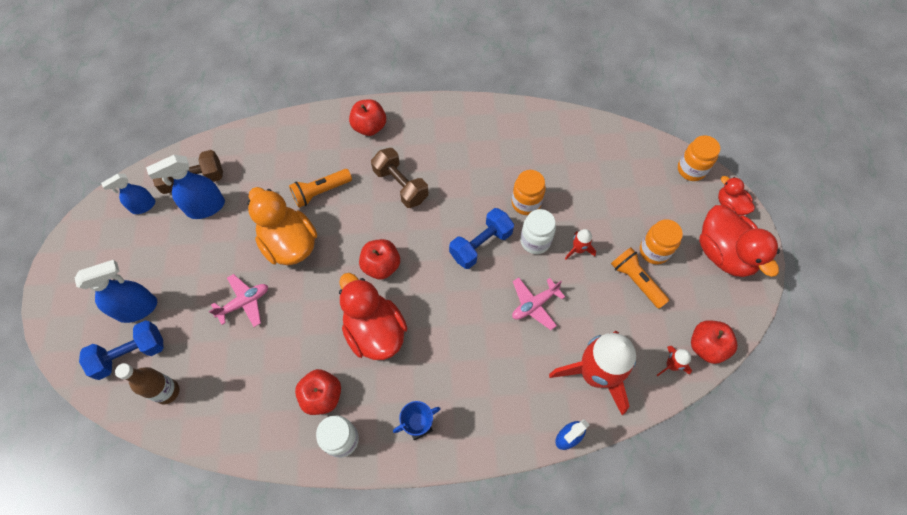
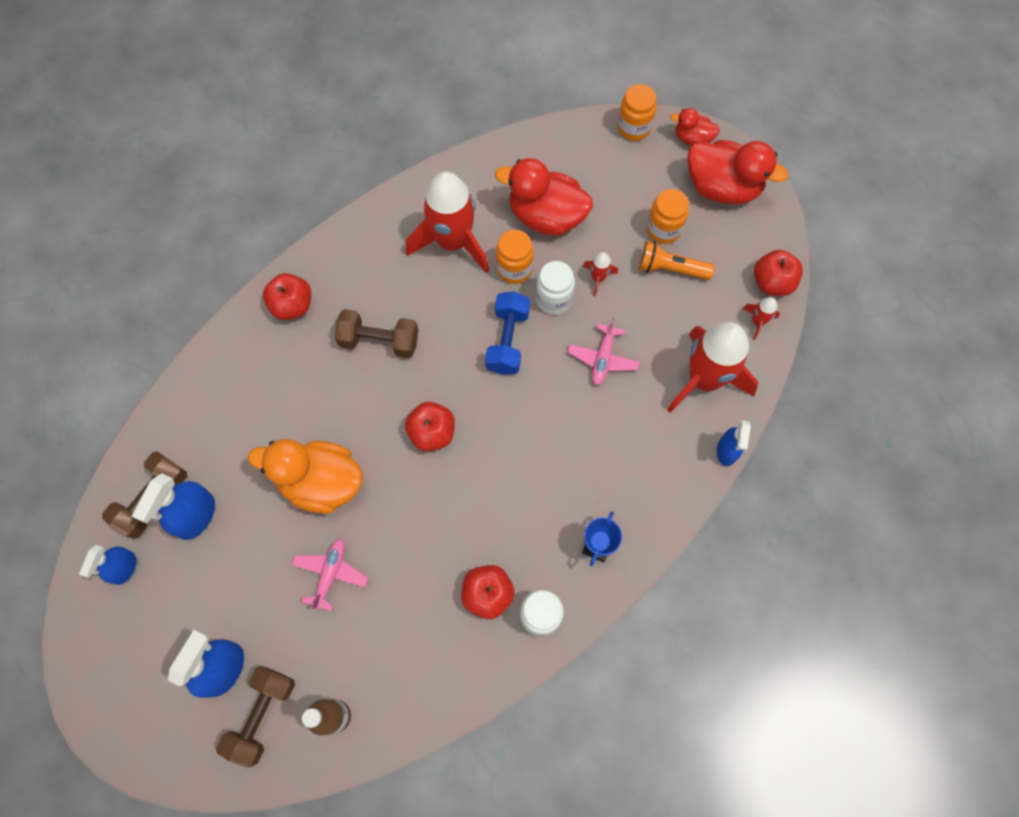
camera: 40 degrees left, 5 degrees up
(130, 354) = (262, 715): blue dumbbell -> brown dumbbell
(320, 192) = (304, 408): orange flashlight -> none
(374, 331) = (482, 497): red duck -> red duck (546, 216)
(501, 158) = (452, 242): none -> red rocket

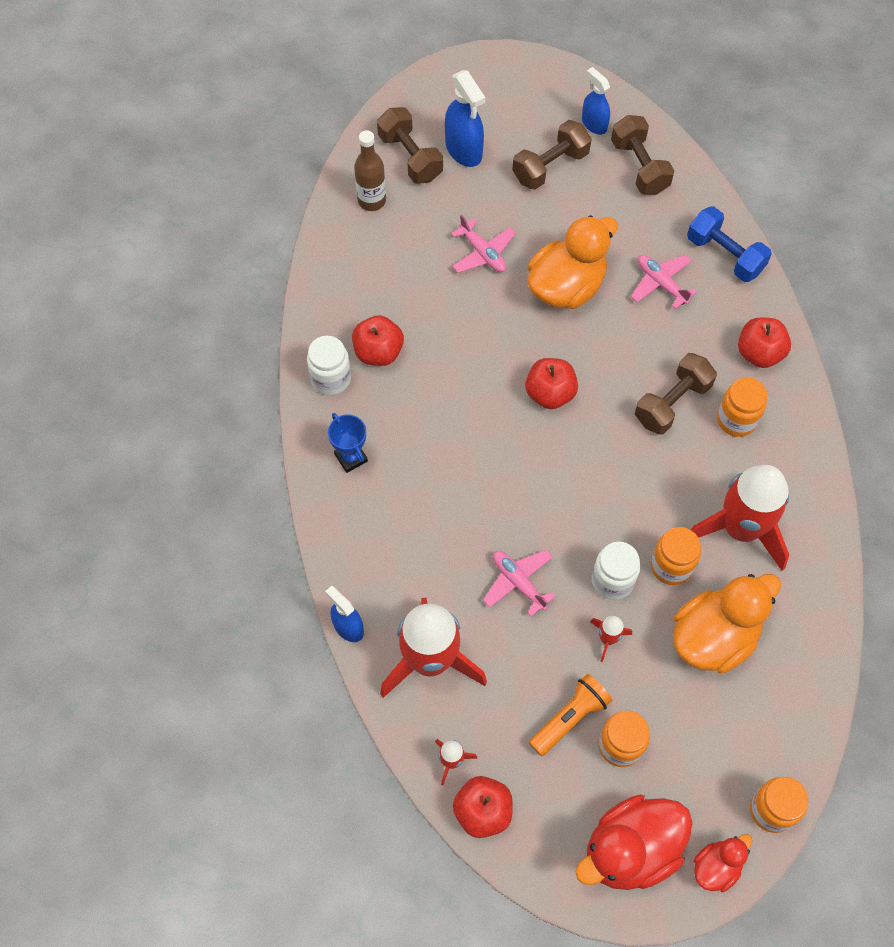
camera: 125 degrees right, 5 degrees down
(196, 516) = (603, 188): blue spray bottle -> none
(197, 576) = (550, 166): none -> brown dumbbell
(270, 411) = (661, 283): none -> pink plane
(364, 290) = (736, 420): none -> orange jar
(507, 340) = (596, 510): blue dumbbell -> blue dumbbell (725, 255)
(546, 216) = (714, 637): red duck -> orange duck

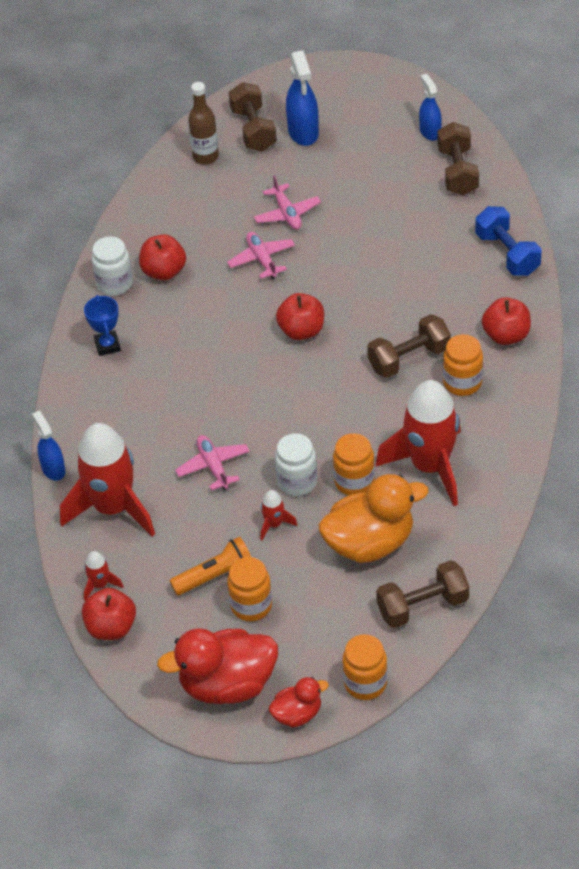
camera: 20 degrees right, 15 degrees down
(550, 166) = (376, 158): brown dumbbell -> brown dumbbell (422, 606)
(566, 286) = (351, 252): orange duck -> none
(661, 283) = (438, 265): pink plane -> pink plane (262, 259)

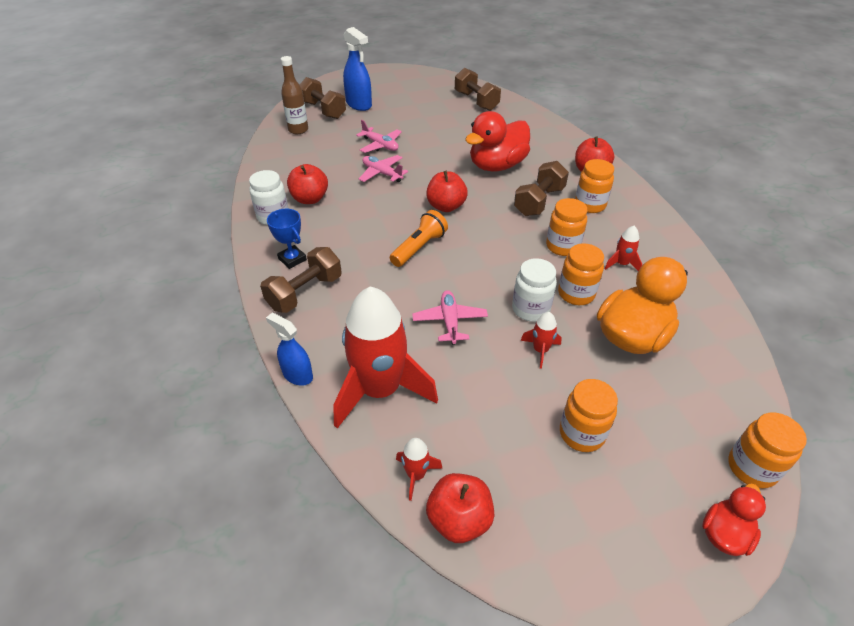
camera: 30 degrees left, 5 degrees down
(213, 466) = (450, 321): pink plane -> pink plane turned 45 degrees clockwise
(216, 576) = (525, 417): orange flashlight -> orange flashlight (419, 247)
(227, 684) = (628, 532): red duck -> red duck (497, 166)
(386, 424) = (562, 246): none -> orange jar
(422, 606) = (724, 372): brown dumbbell -> brown dumbbell (305, 293)
(430, 132) = (441, 88): blue spray bottle -> none
(430, 466) = (621, 264): red rocket -> red rocket, size x0.42
(507, 254) = (546, 131): blue dumbbell -> none

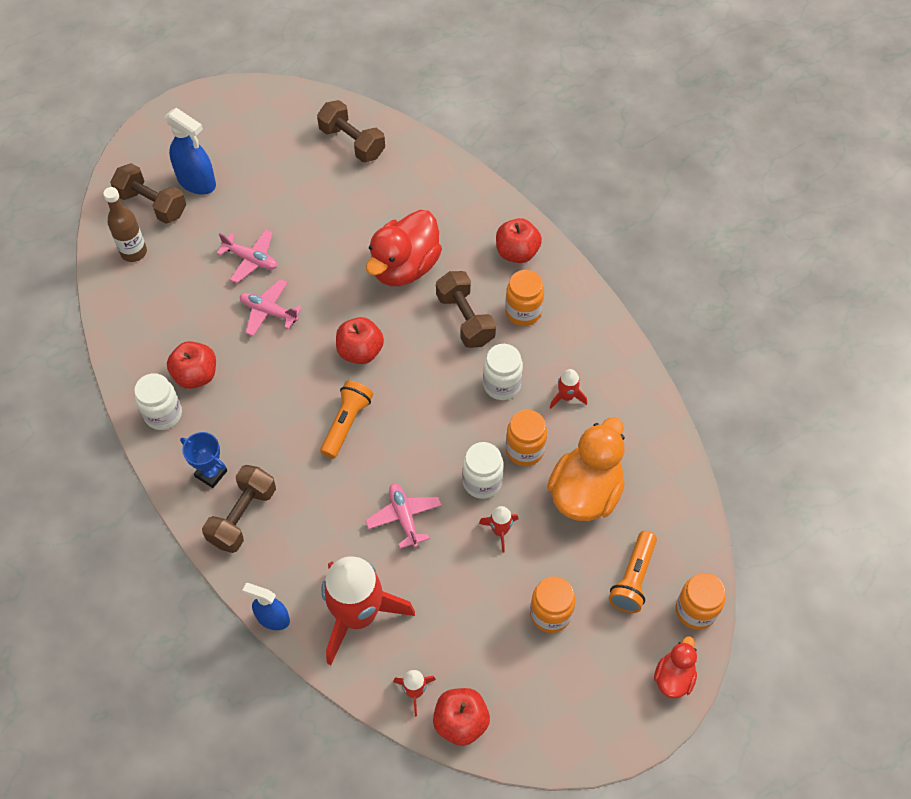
camera: 15 degrees left, 15 degrees up
(539, 201) = (465, 319): brown dumbbell -> brown dumbbell turned 45 degrees counterclockwise
(562, 246) = (501, 385): orange jar -> white jar
(678, 420) = (633, 578): none -> orange flashlight

